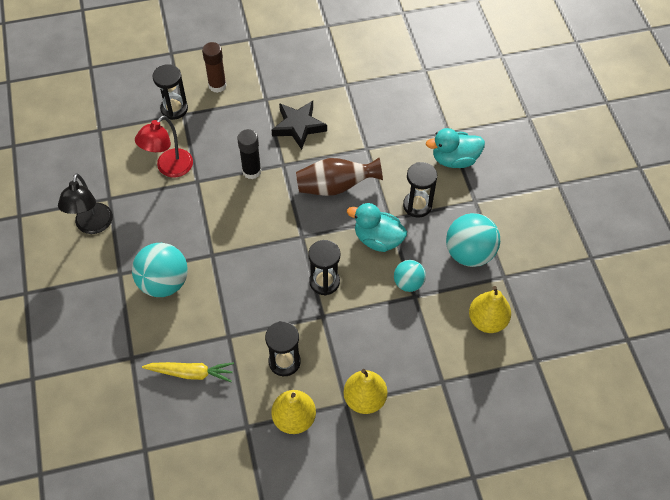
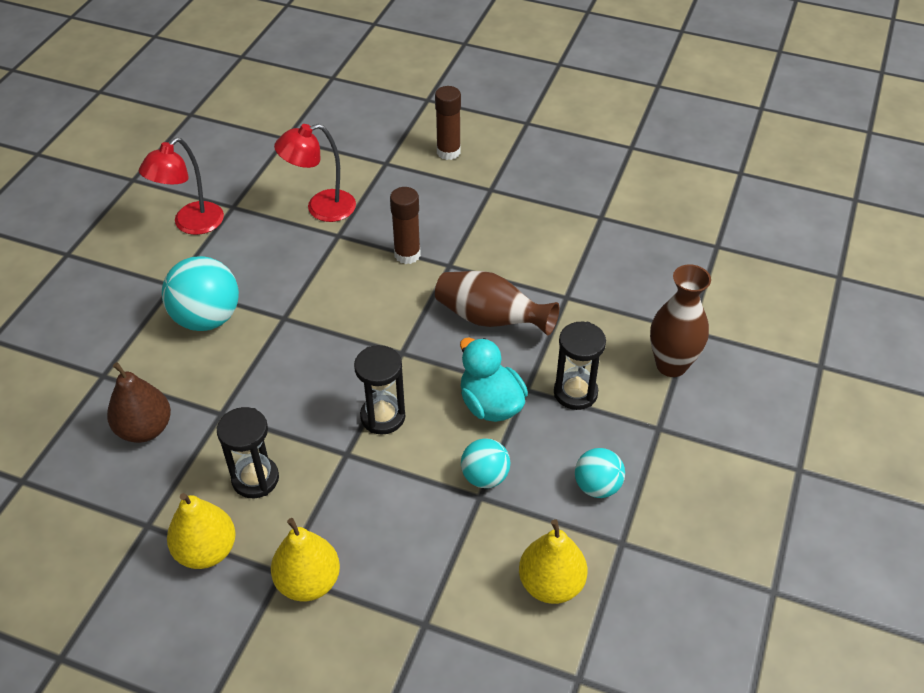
camera: 35 degrees right, 10 degrees down
(92, 226) = (191, 224): black lamp -> red lamp
(174, 109) = (380, 154): black hourglass -> none
(191, 373) = (145, 429): yellow carrot -> brown pear
(251, 171) = (407, 254): black glue stick -> brown glue stick
(298, 126) = (503, 235): black star -> none
(454, 159) = (671, 365): turquoise duck -> brown vase
(469, 253) = (597, 486): turquoise ball -> turquoise ball, size x0.59

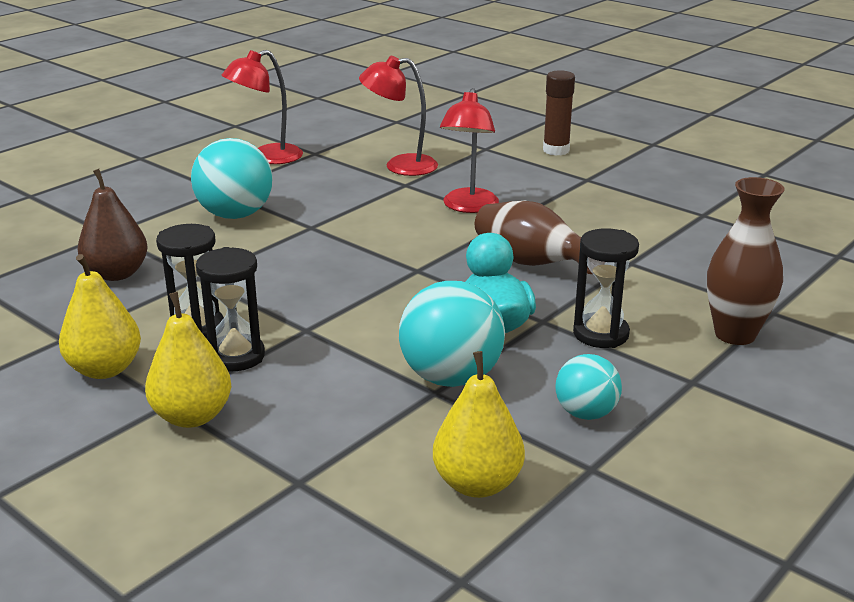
camera: 20 degrees right, 20 degrees down
(383, 417) = (365, 310): black hourglass -> black hourglass (236, 356)
(407, 254) = (468, 207): brown glue stick -> red lamp
(485, 477) = (451, 377): turquoise ball -> turquoise ball, size x1.69

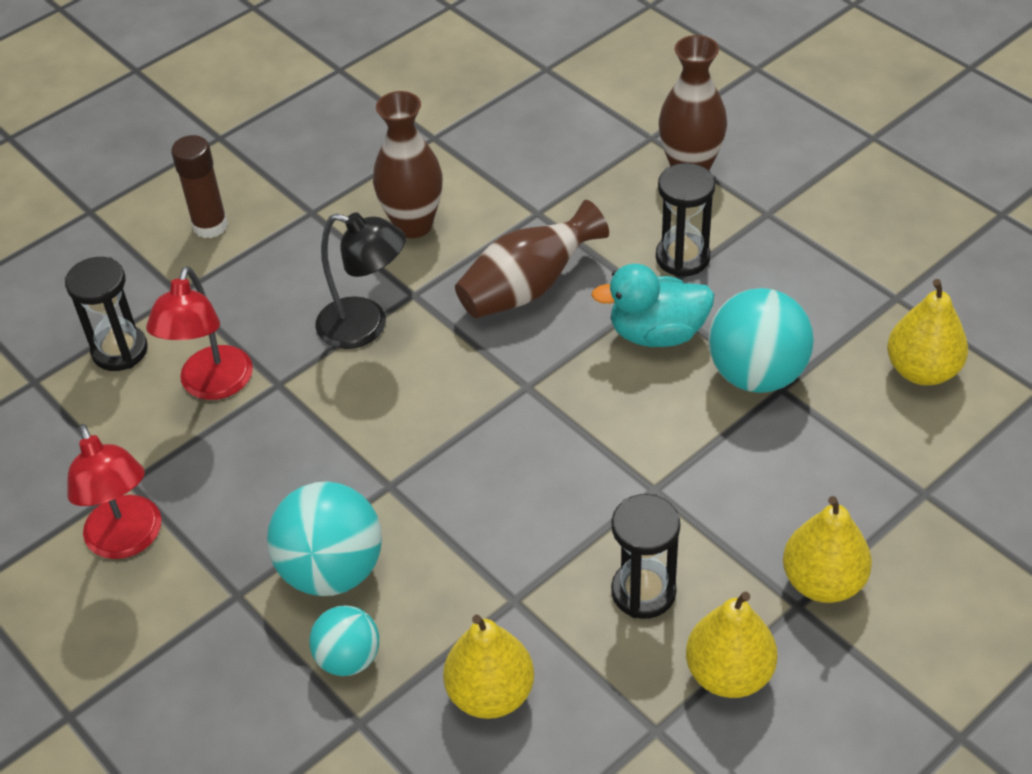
camera: 80 degrees left, 20 degrees up
(117, 274) = (490, 694): brown pear -> yellow pear
(236, 356) = (708, 550): black hourglass -> black hourglass (120, 351)
(468, 207) = (366, 327): red lamp -> black lamp
(586, 413) = (818, 288): turquoise ball -> turquoise ball (348, 658)
(589, 215) = (413, 225): none -> brown vase

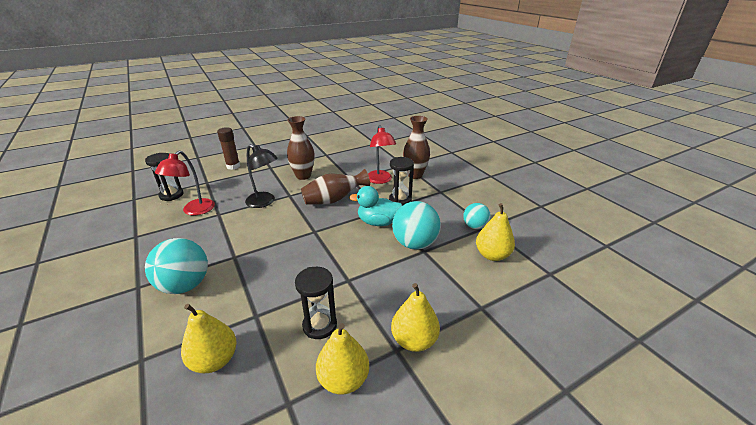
camera: 10 degrees right, 15 degrees down
(128, 540) = (115, 257): red lamp -> red lamp (380, 180)
(348, 658) = (161, 326): turquoise ball -> turquoise ball (475, 226)

